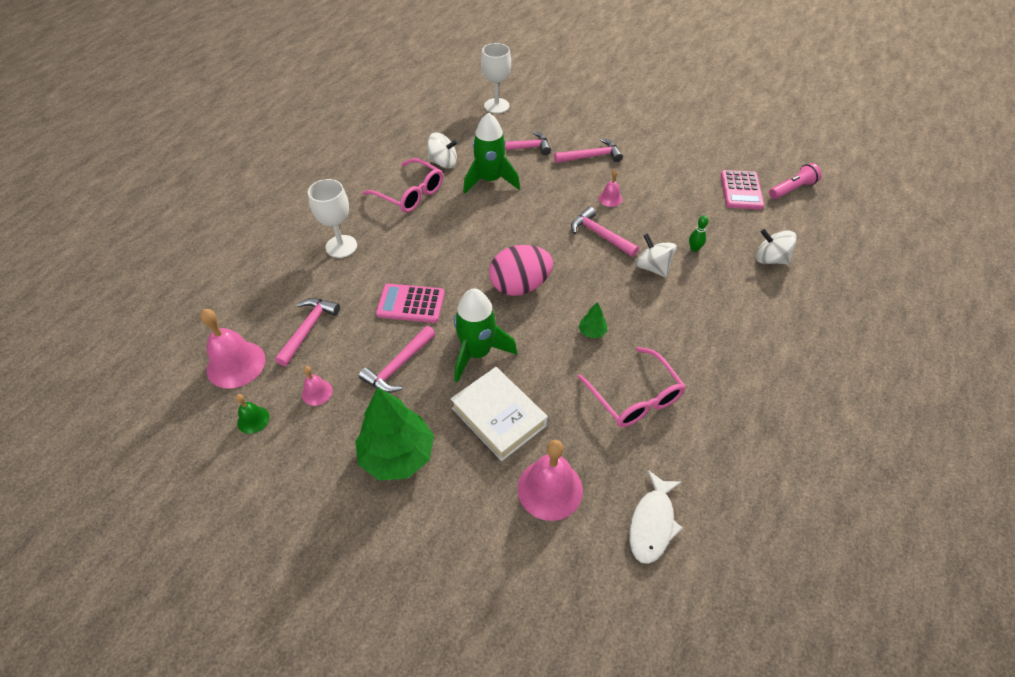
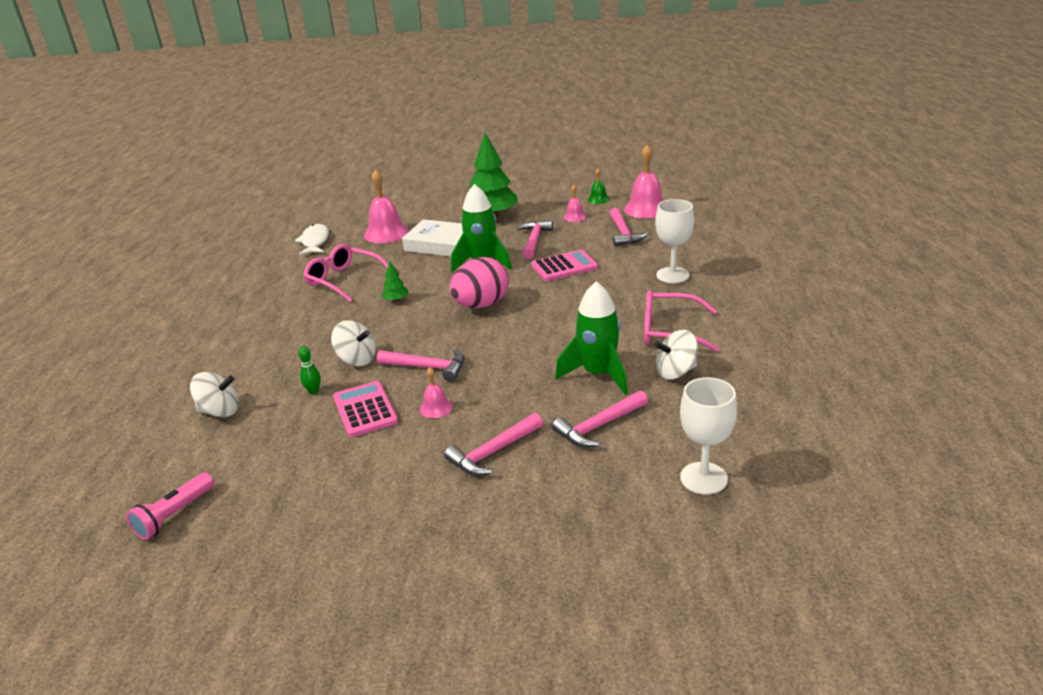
camera: 155 degrees right, 20 degrees down
(741, 190) = (255, 484): pink calculator -> pink calculator (365, 410)

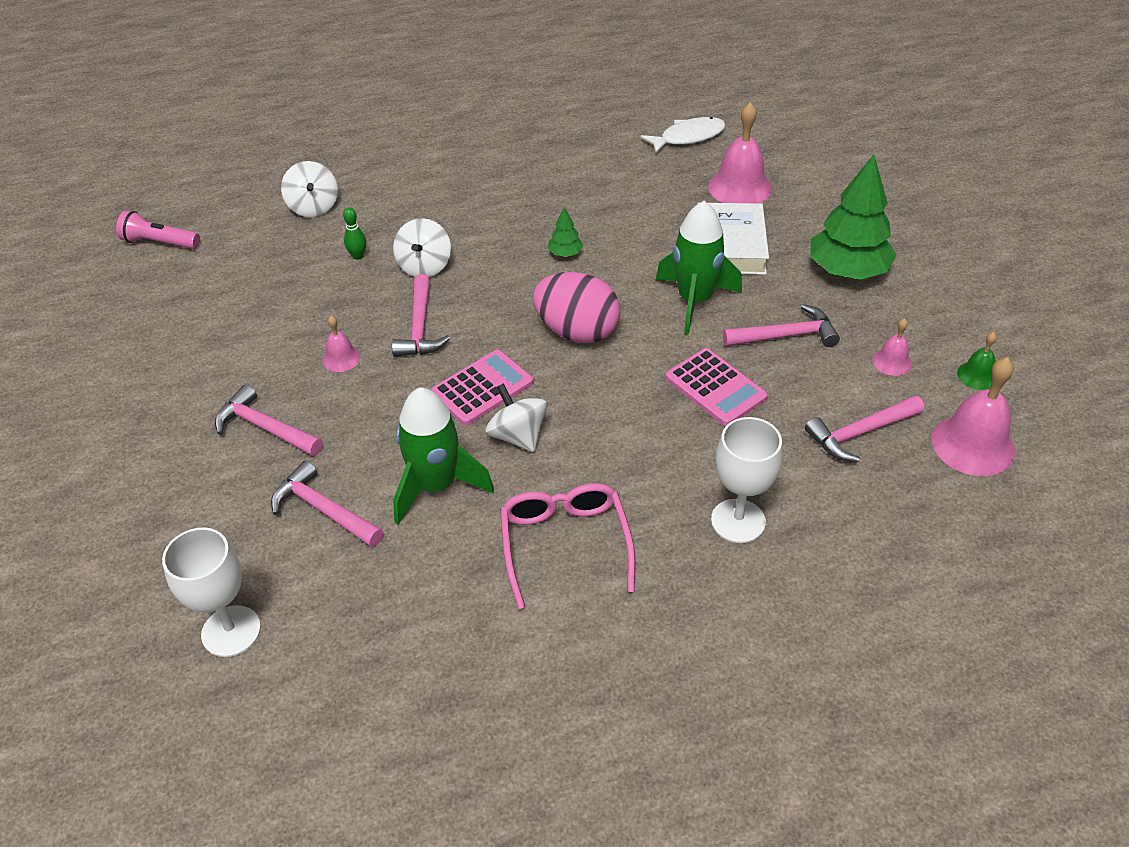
camera: 70 degrees right, 15 degrees up
(344, 280) = (598, 195): pink glasses -> none
(365, 410) = (329, 305): pink calculator -> pink calculator (482, 388)
(675, 372) = (458, 568): white spinning top -> white spinning top (517, 436)

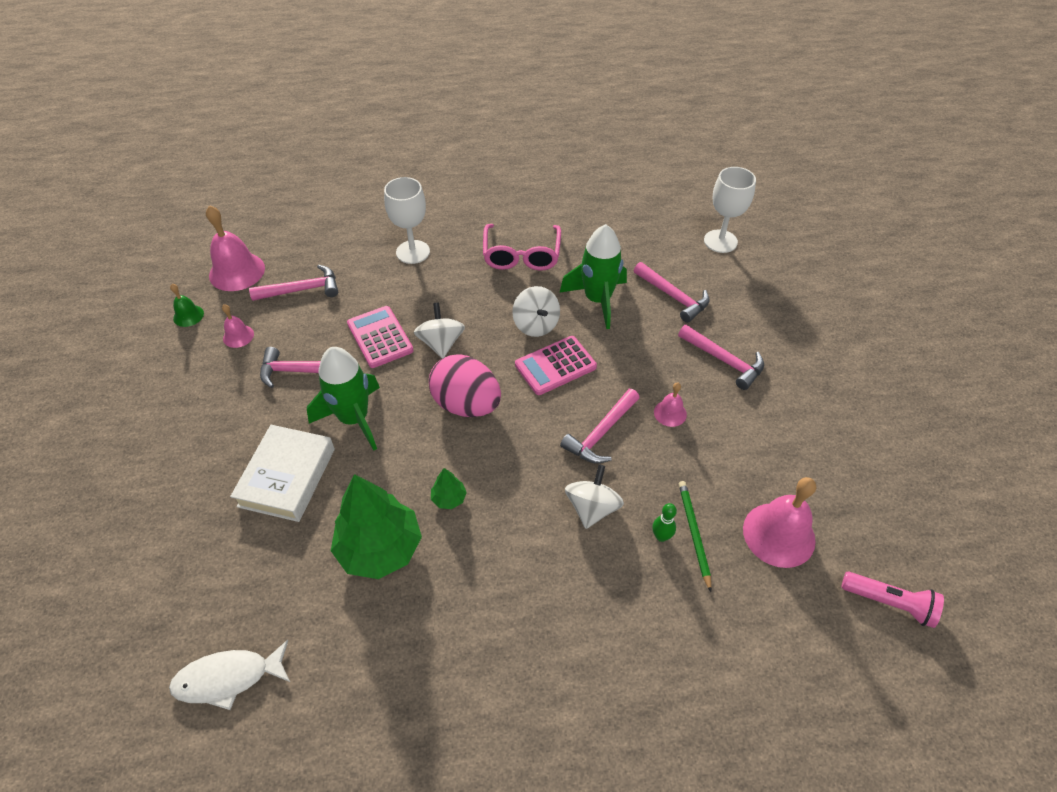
camera: 170 degrees left, 5 degrees up
(313, 207) = (719, 632): white spinning top -> white spinning top (441, 343)
(326, 262) = (694, 533): none -> green pencil
(420, 327) = (601, 433): pink hammer -> pink hammer turned 150 degrees counterclockwise
(739, 187) = (225, 564): pink bell -> pink bell (779, 534)
(847, 271) = (203, 427): green tree -> green tree (380, 548)

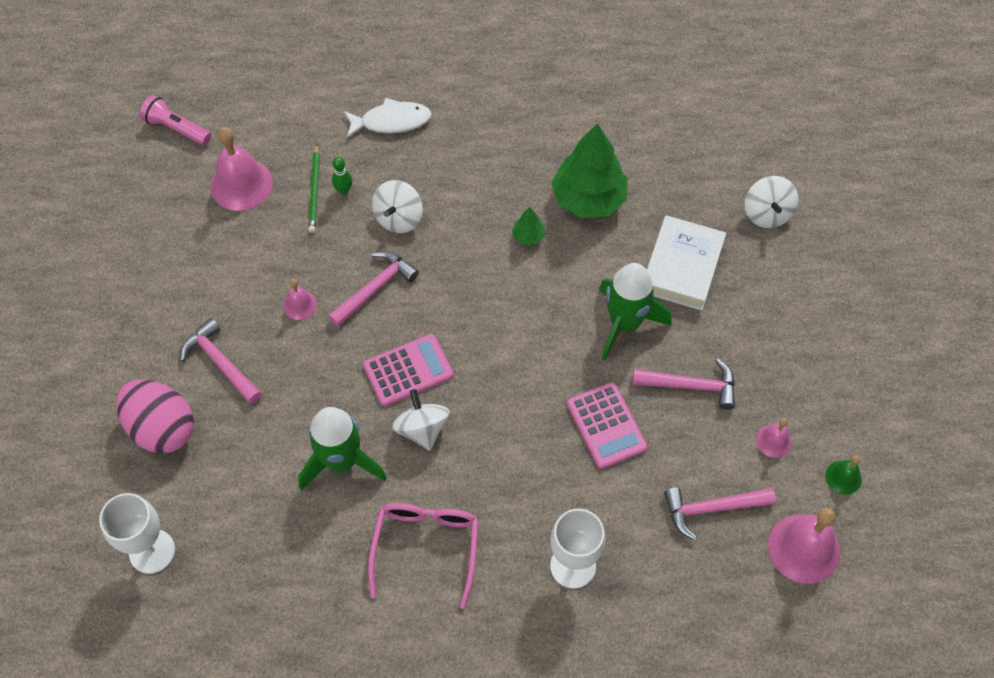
camera: 175 degrees left, 10 degrees up
(228, 678) = (695, 117): white fish -> white fish (391, 121)
(441, 343) = (535, 411): white spinning top -> white spinning top (767, 213)
(466, 404) = (508, 331): pink egg -> pink egg (162, 428)
(673, 296) = (247, 459): pink hammer -> none

